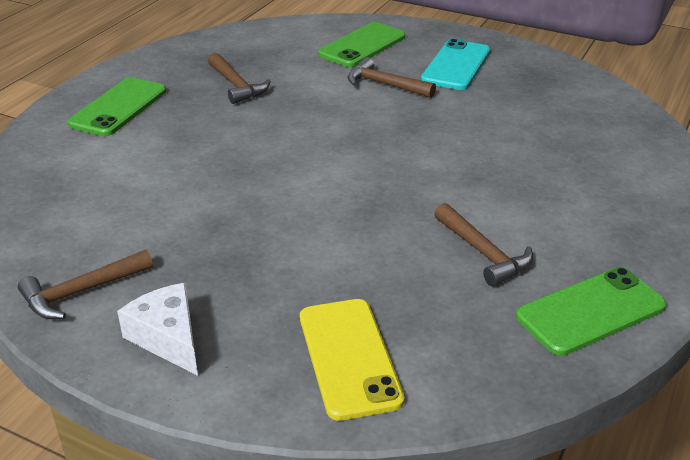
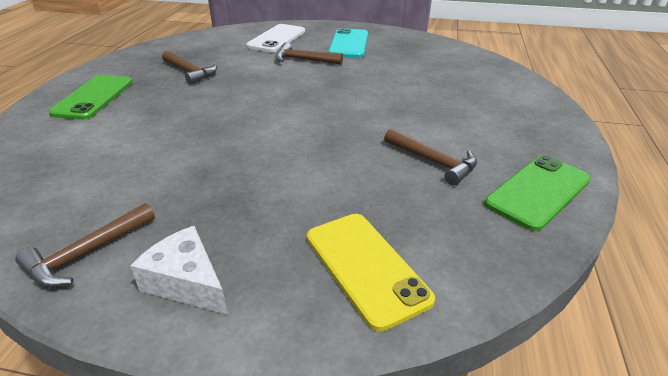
camera: 15 degrees left, 0 degrees up
(362, 45) = (277, 39): green phone -> white phone

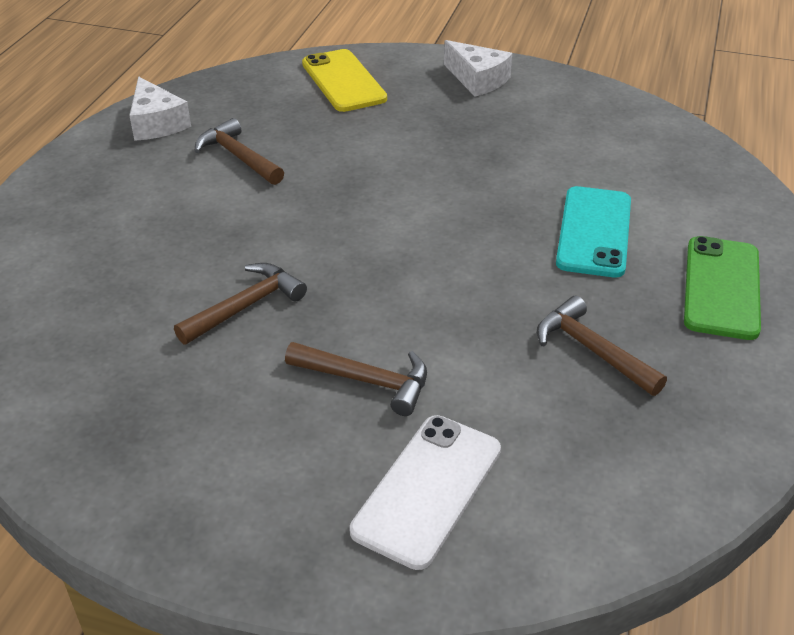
camera: 175 degrees left, 5 degrees up
(87, 253) = (566, 98): brown hammer -> brown hammer (245, 306)
(349, 44) = (249, 448): turquoise phone -> turquoise phone (594, 232)
(538, 192) = (156, 123): green phone -> white cheese

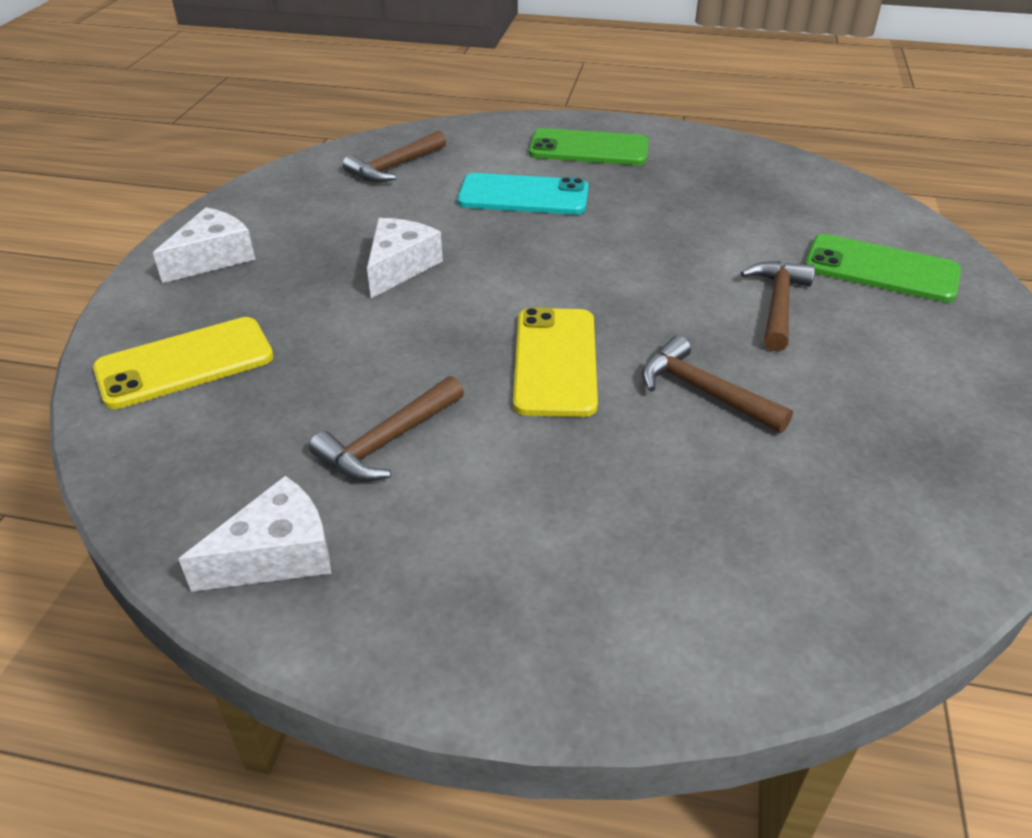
camera: 95 degrees left, 0 degrees up
(307, 231) = (555, 362): none -> yellow phone
(427, 489) = (881, 269): white phone -> green phone
(458, 160) = (400, 267): none -> white cheese
(592, 350) = (686, 201): brown hammer -> brown hammer (394, 167)

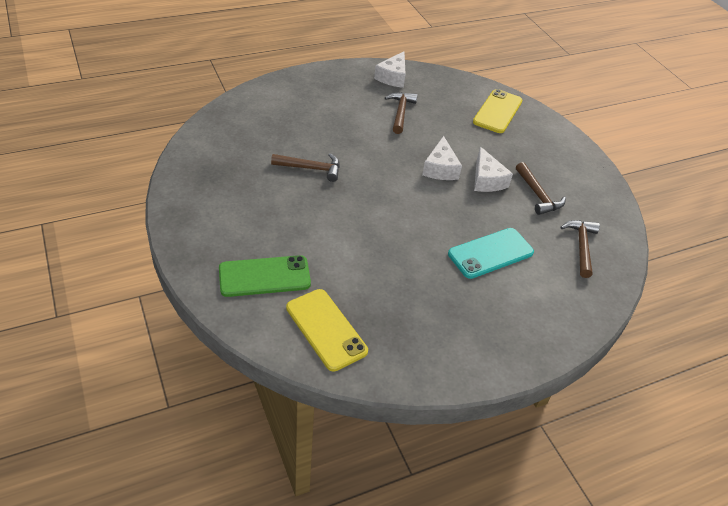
camera: 140 degrees right, 5 degrees up
(213, 258) = (562, 153): white cheese -> white cheese (440, 168)
(555, 362) = (376, 160): yellow phone -> yellow phone (326, 329)
(588, 149) = (503, 320): green phone -> none
(778, 305) = (306, 227): brown hammer -> brown hammer (537, 195)

